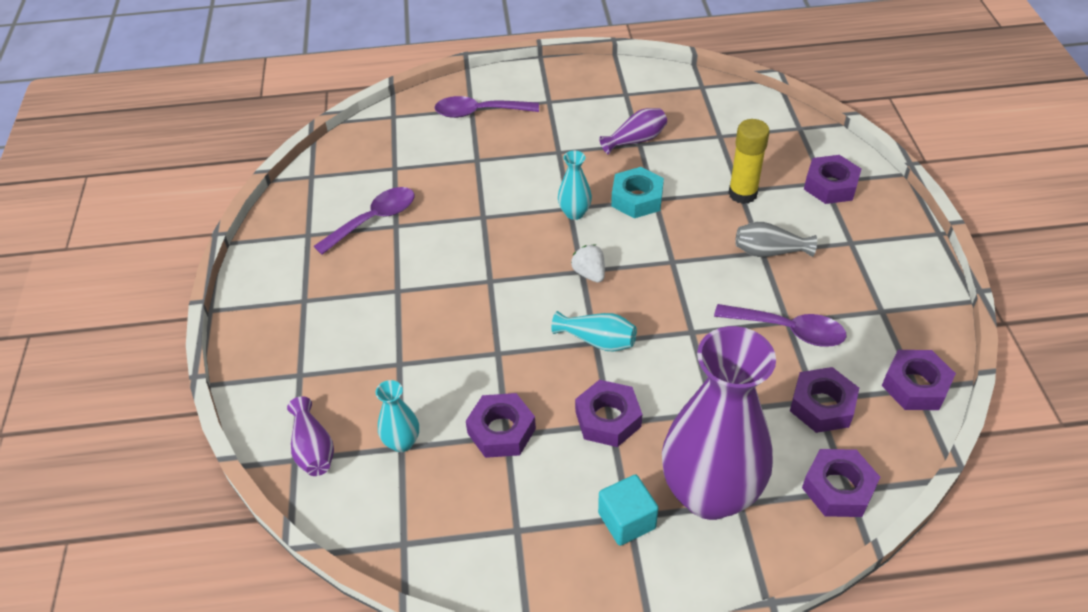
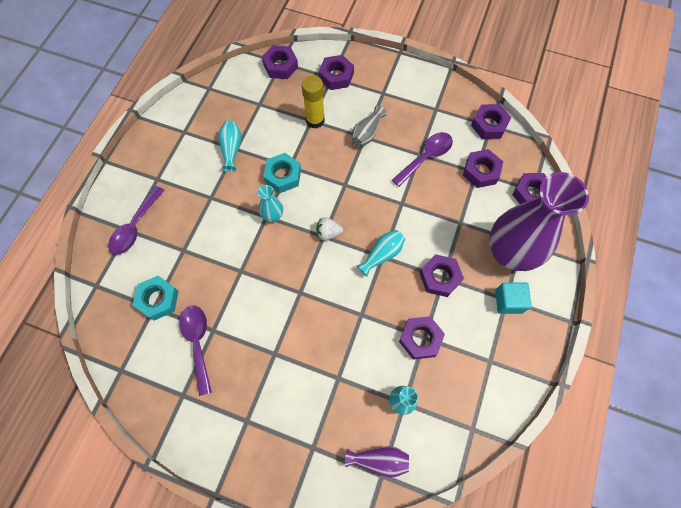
camera: 65 degrees left, 20 degrees up
(406, 167) = (158, 299): none -> turquoise nut
(636, 140) = (231, 149): purple vase -> turquoise vase
(793, 130) = (280, 66): none -> purple nut

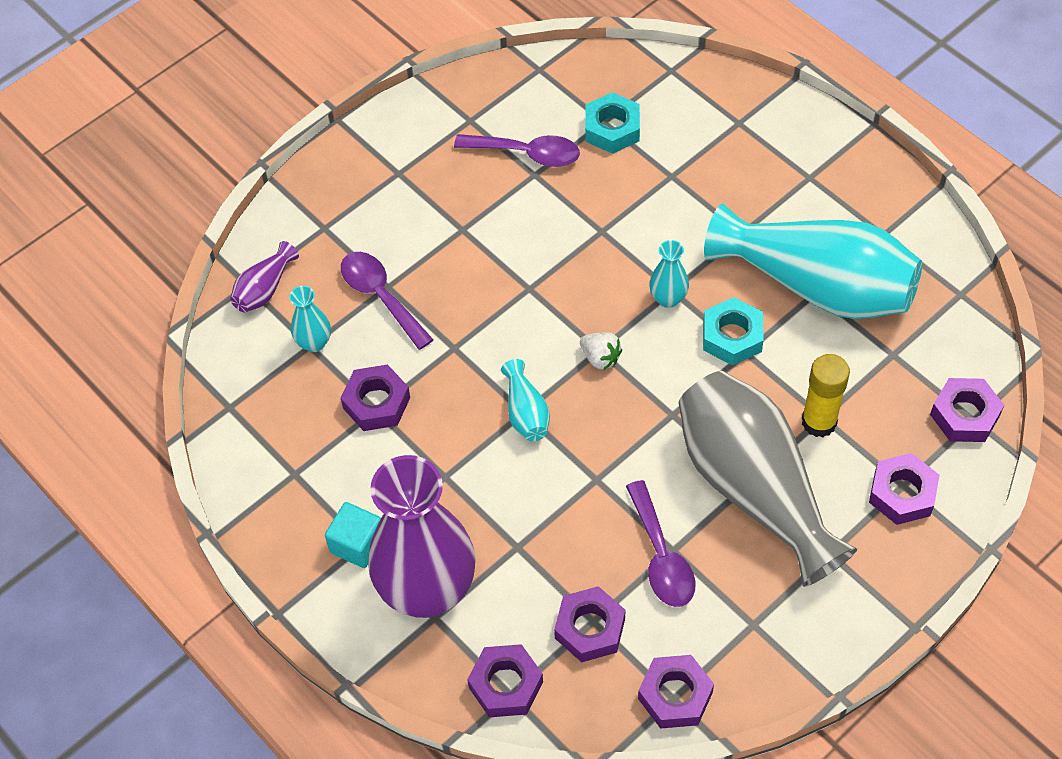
camera: 120 degrees right, 10 degrees down
(135, 226) = (739, 132): purple spoon -> purple spoon (381, 297)
(231, 149) = (817, 286): turquoise vase -> turquoise vase, size x2.43
(328, 233) = (600, 358): white strawberry -> white strawberry turned 105 degrees clockwise
(366, 133) = (754, 488): grey vase -> grey vase, size x2.43
(440, 277) = (447, 471): purple nut -> none

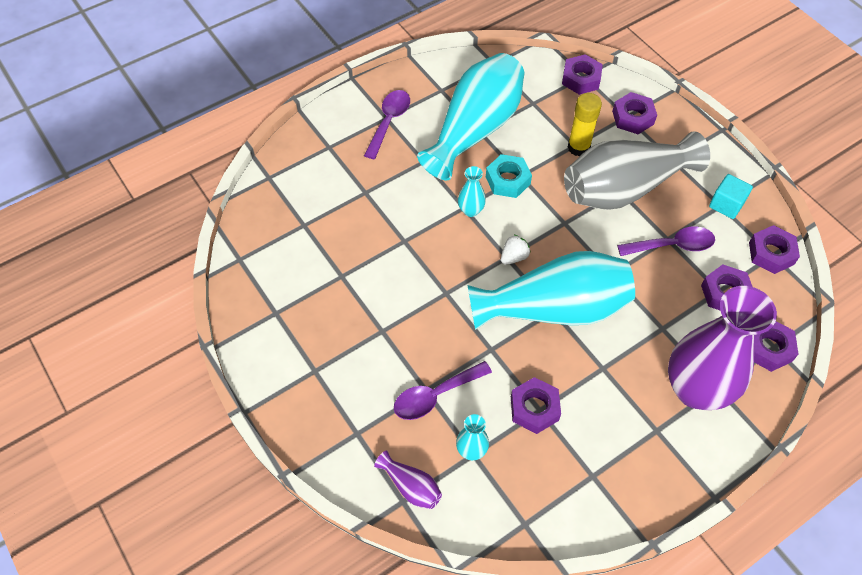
camera: 85 degrees left, 0 degrees up
(357, 544) = (657, 434): turquoise cube -> turquoise cube (726, 204)
(526, 153) = (320, 278): purple spoon -> purple spoon (389, 122)
(526, 412) = (554, 308): turquoise vase -> turquoise vase, size x2.43
(612, 129) = (313, 221): turquoise nut -> none

